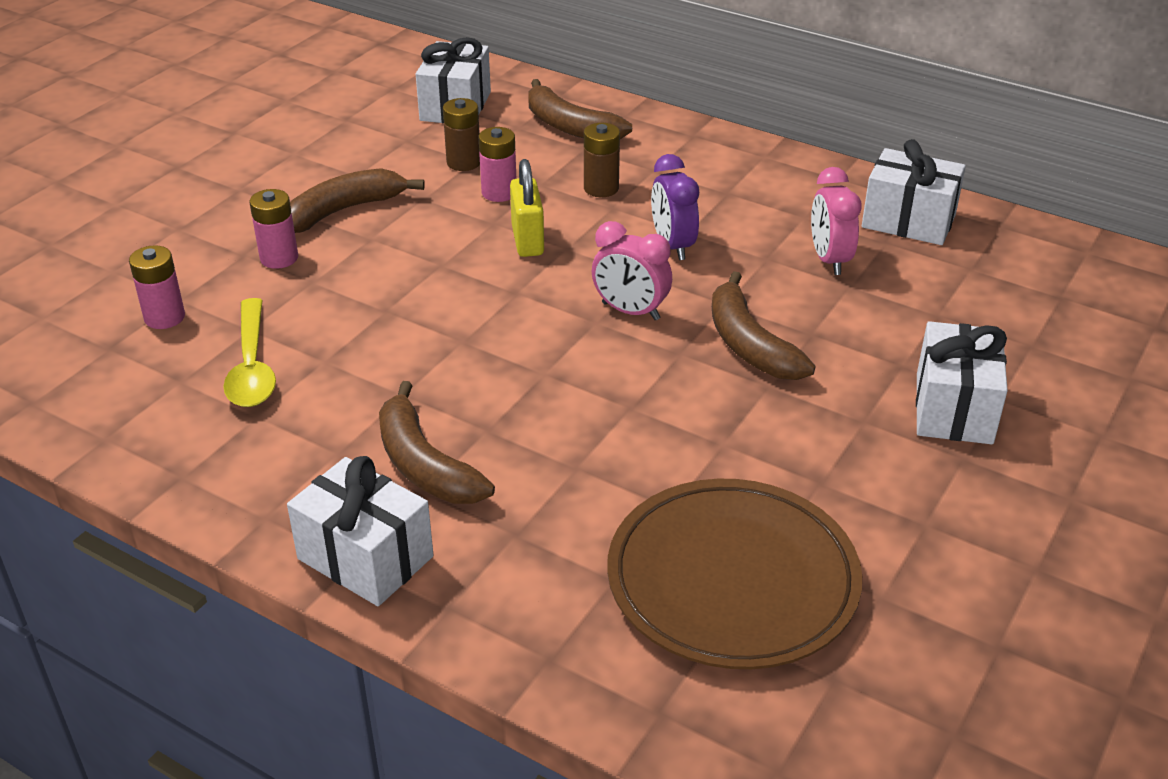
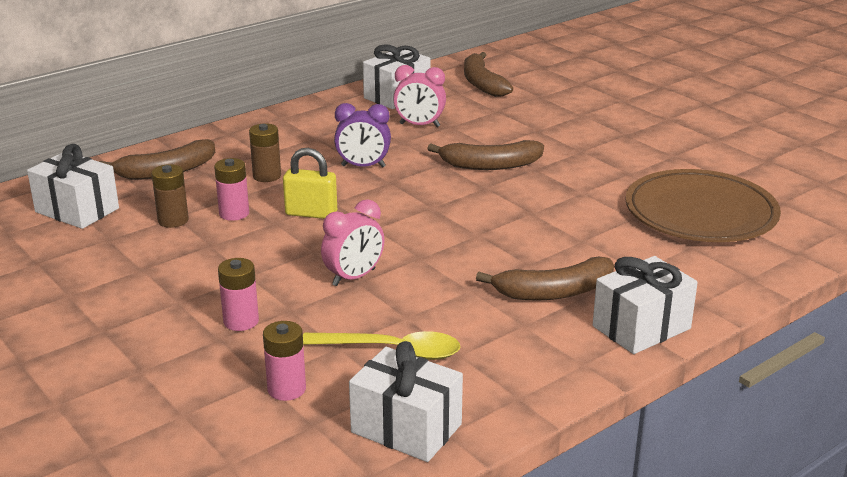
camera: 70 degrees left, 10 degrees down
(343, 210) = (194, 282): brown banana -> brown banana (482, 84)
(630, 311) = (428, 194): pink clock -> pink clock (354, 277)
(954, 409) = (583, 127): white gift -> white gift (406, 428)

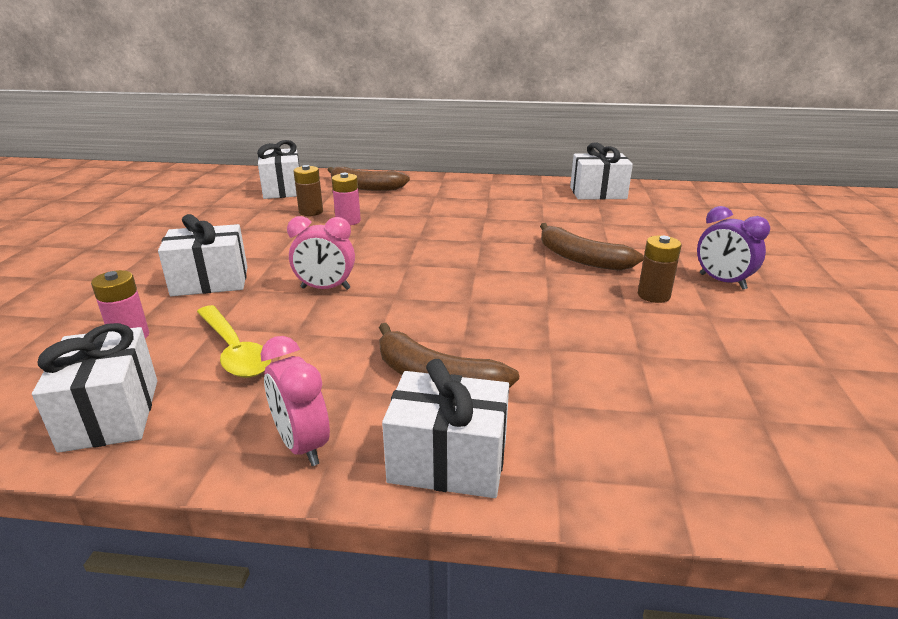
camera: 45 degrees right, 0 degrees up
(241, 321) = (210, 281): pink battery -> white gift
(267, 176) = (412, 208): brown battery -> brown battery (653, 295)
(311, 213) = (389, 239): yellow padlock -> none
(363, 166) = (483, 225): purple clock -> purple clock (722, 281)
(419, 125) = (578, 215): pink clock -> pink clock (302, 445)
(482, 84) = (686, 205): brown banana -> none
(700, 213) = (731, 386): brown plate -> none

